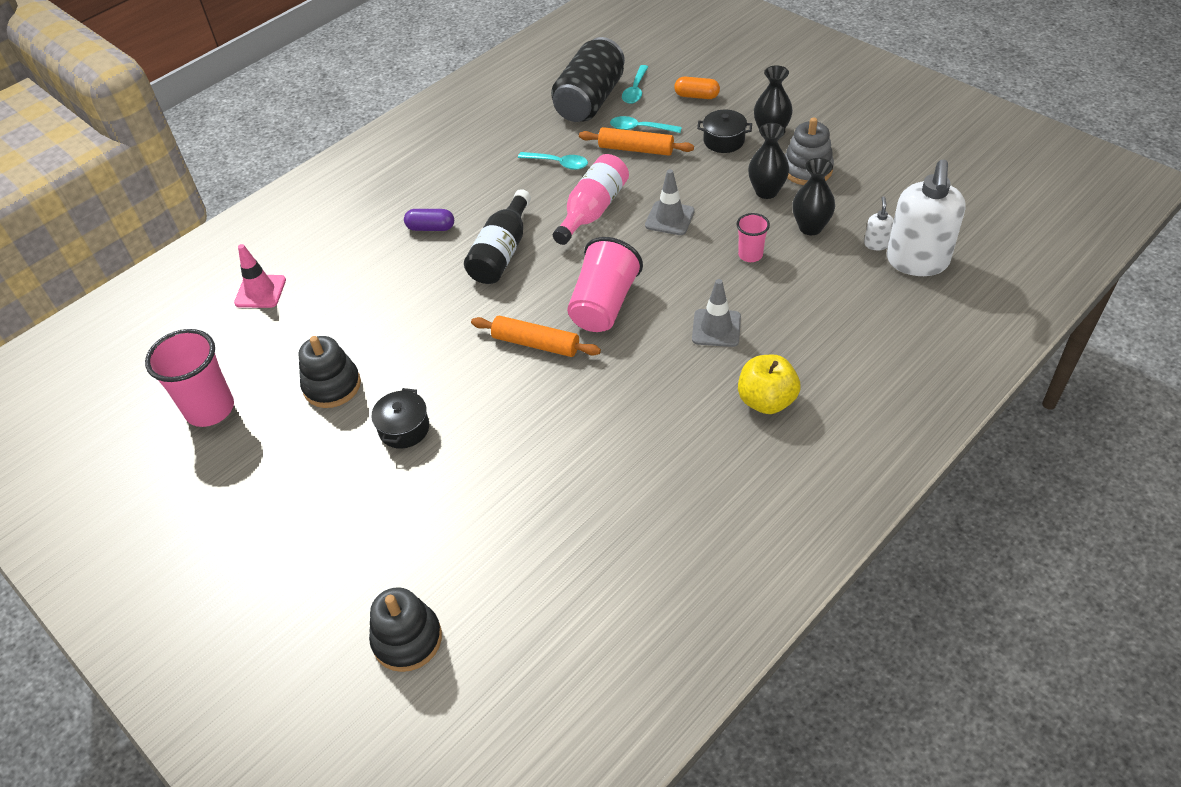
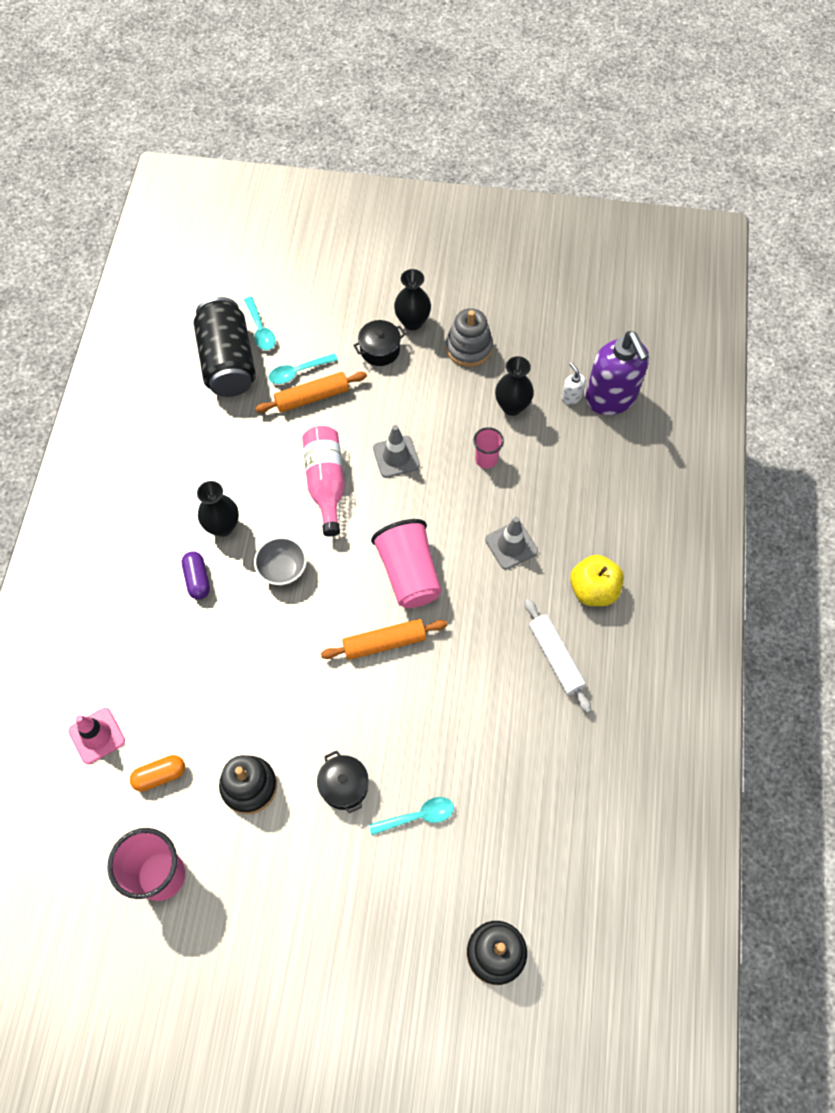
camera: 40 degrees left, 15 degrees up
(431, 228) = (197, 579): purple capsule -> purple capsule turned 75 degrees counterclockwise
(502, 252) = (282, 569): black bottle -> grey bowl
(558, 163) = (256, 448): turquoise spoon -> turquoise spoon (418, 816)
(680, 435) = (555, 658): none -> white rolling pin
(696, 96) = (320, 310): orange capsule -> orange capsule (160, 776)
(766, 191) = (453, 387): black vase -> black vase (222, 526)
(917, 261) = (611, 398): white soap dispenser -> purple soap dispenser

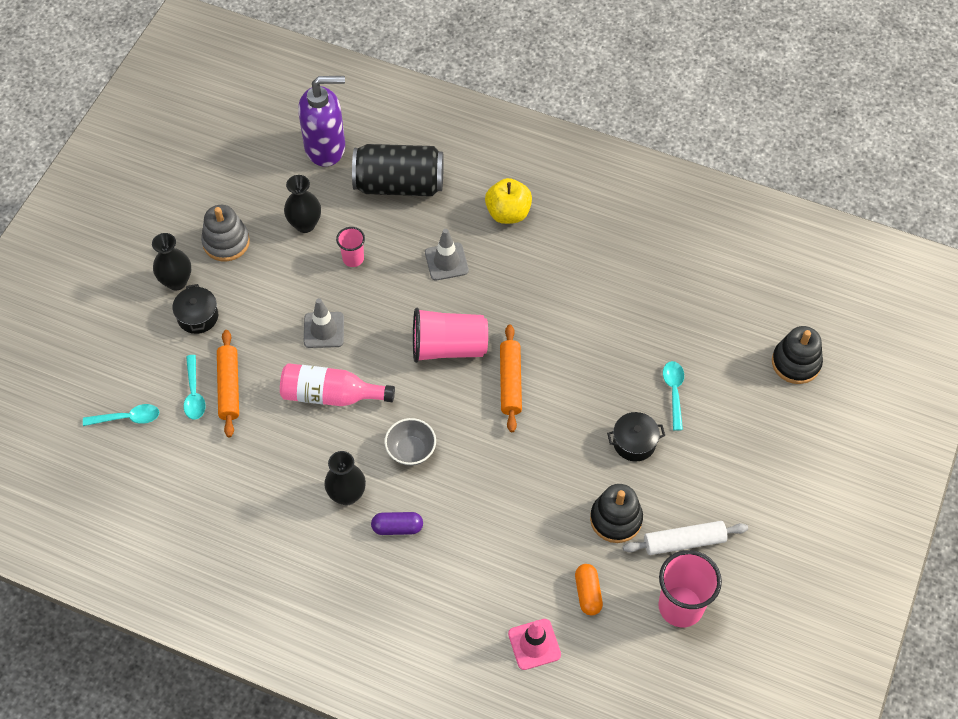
camera: 75 degrees left, 5 degrees down
(228, 362) = (155, 456): black can -> black can (399, 184)
(555, 658) = (561, 257): white rolling pin -> white rolling pin (684, 542)
(571, 397) = (312, 177): white soap dispenser -> none

